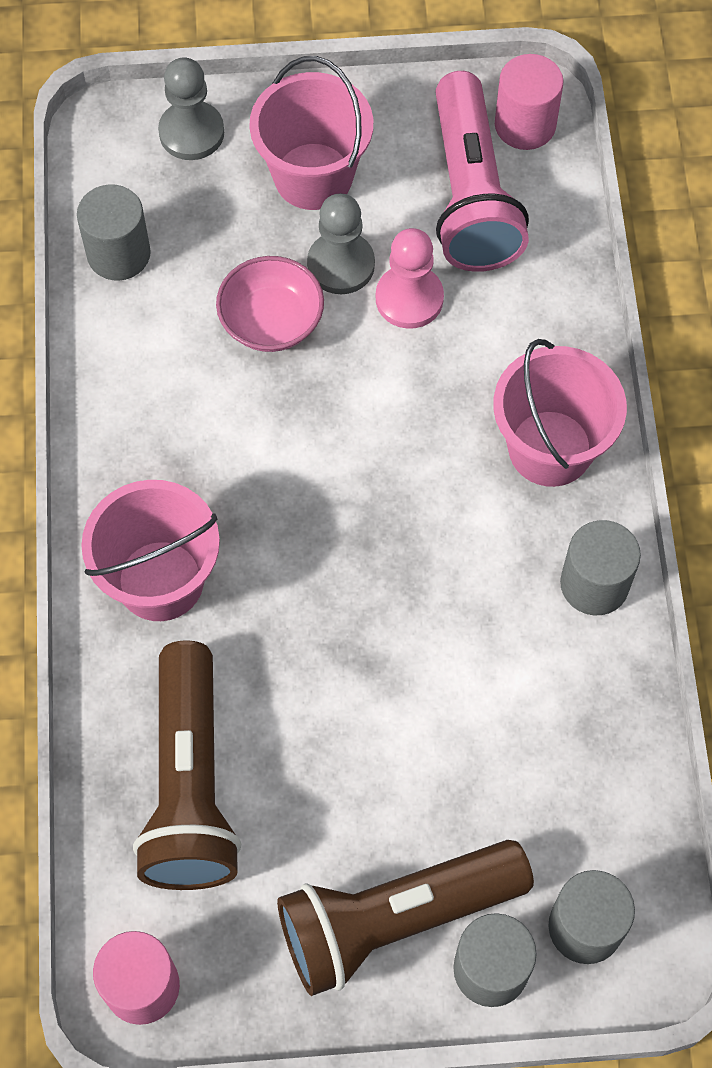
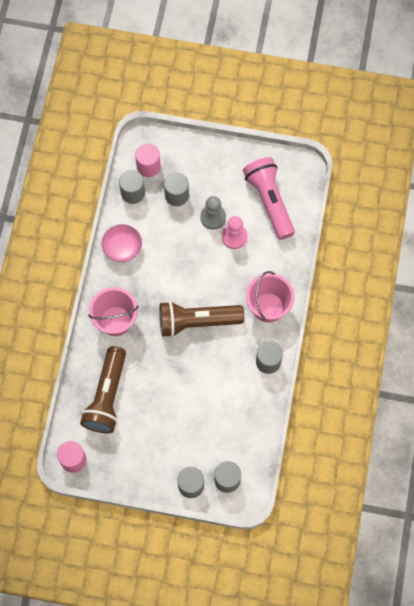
camera: 15 degrees right, 5 degrees up
(191, 133) = (172, 150): grey pawn -> none
(233, 234) = (176, 195): none -> grey cylinder
(271, 321) = (181, 233): pink bowl -> pink bowl (122, 248)
(313, 176) = (213, 179): pink bucket -> none
(395, 919) = (163, 460): brown flashlight -> brown flashlight (197, 322)
(471, 195) = (269, 201): pink flashlight -> pink flashlight turned 150 degrees clockwise
(525, 125) = (298, 177): pink cylinder -> pink cylinder (148, 166)

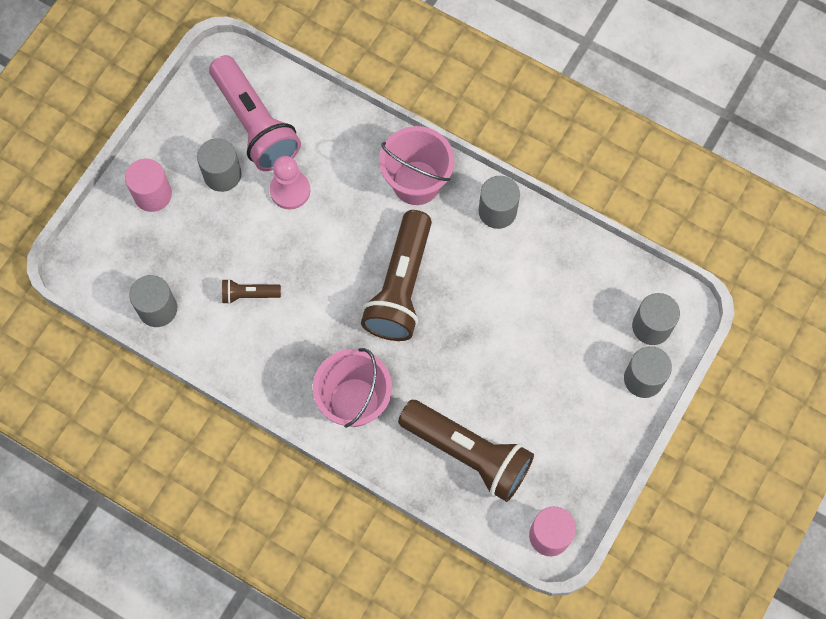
camera: 70 degrees left, 0 degrees up
(122, 248) = (241, 353): pink bowl -> none
(148, 166) = (125, 272): pink cylinder -> pink cylinder (152, 194)
(160, 238) = (249, 294): none -> brown flashlight
(176, 195) = (189, 247): grey cylinder -> grey cylinder (222, 174)
(213, 217) = (247, 209): grey pawn -> none
(269, 201) = (255, 124): pink flashlight -> pink flashlight turned 120 degrees counterclockwise

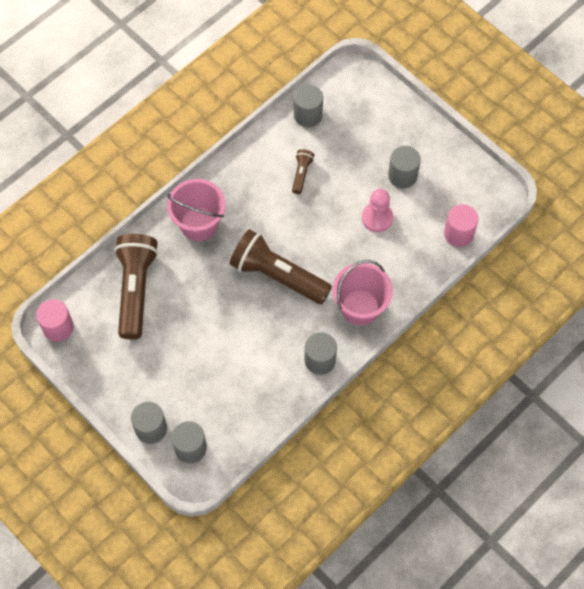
camera: 105 degrees right, 5 degrees down
(152, 194) = (398, 128): pink cylinder -> pink cylinder (458, 233)
(255, 124) = (439, 206): pink flashlight -> none
(468, 453) = (136, 289): brown flashlight -> brown flashlight turned 135 degrees clockwise

